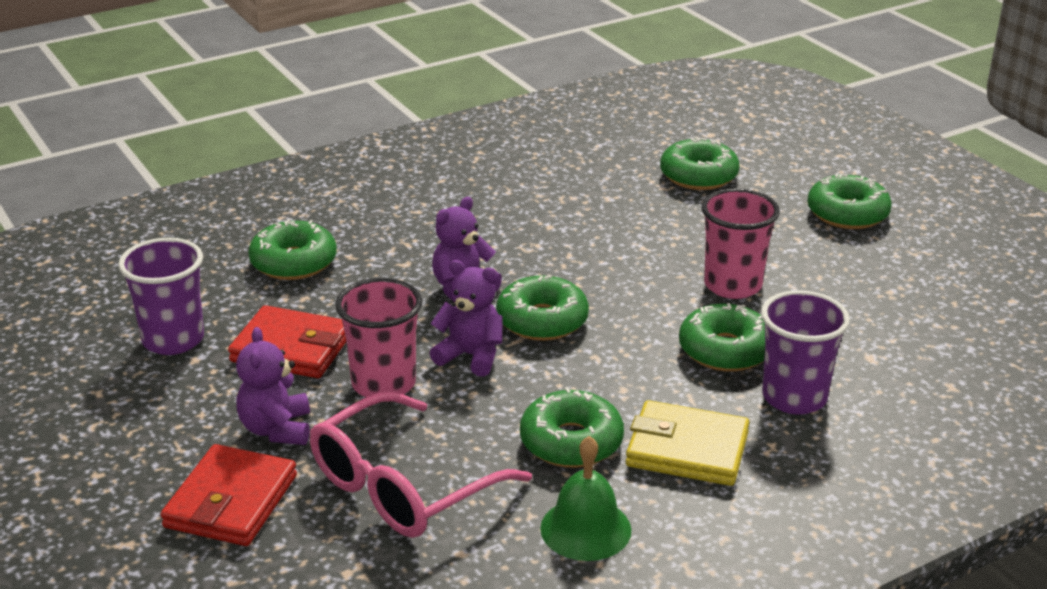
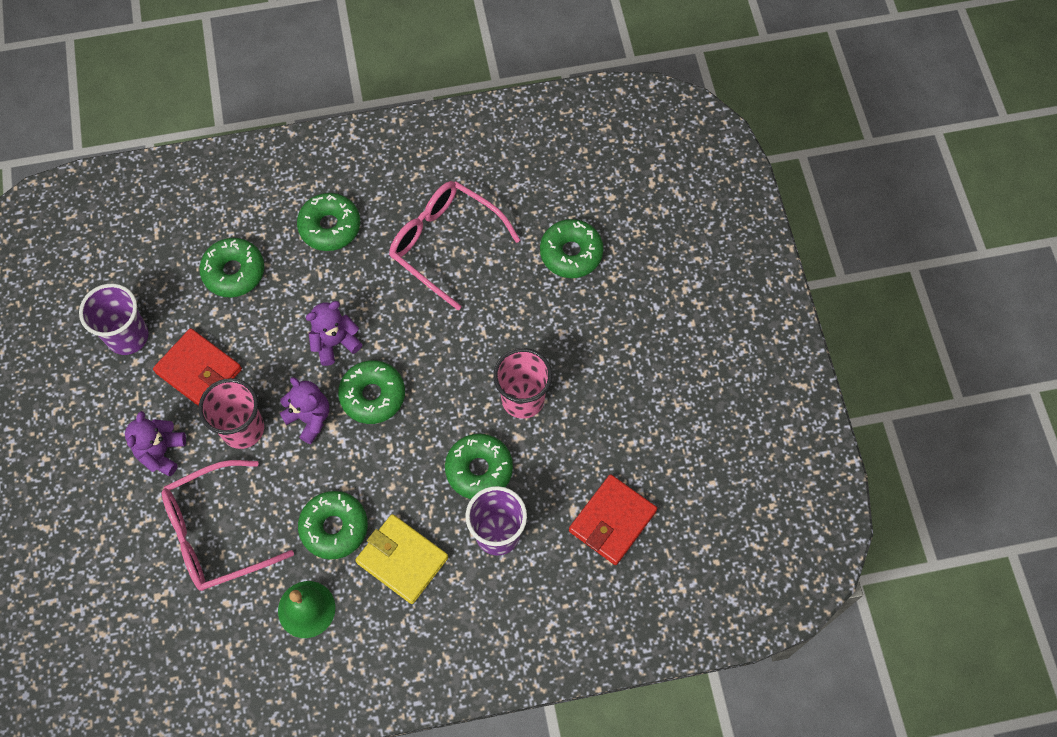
camera: 20 degrees right, 35 degrees up
(231, 501) = (113, 511): red wallet -> red wallet (612, 521)
(547, 195) = (444, 244): none -> pink glasses
(847, 214) = (656, 339): green donut -> green donut (330, 226)

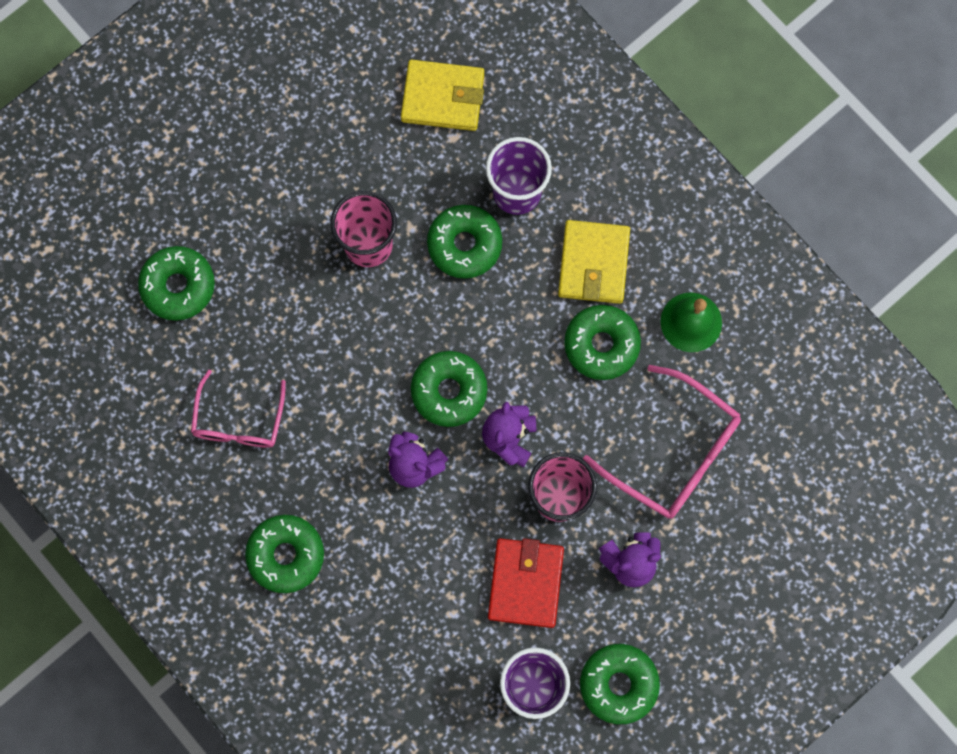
camera: 120 degrees left, 10 degrees up
(234, 272) = (396, 623): green donut -> green donut (618, 684)
(444, 244) = (239, 421): pink glasses -> pink glasses, size x0.66
(612, 521) = (443, 97): red wallet -> yellow wallet

